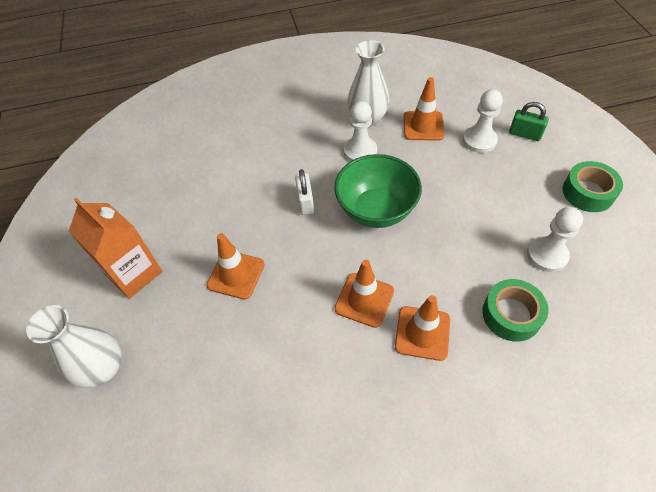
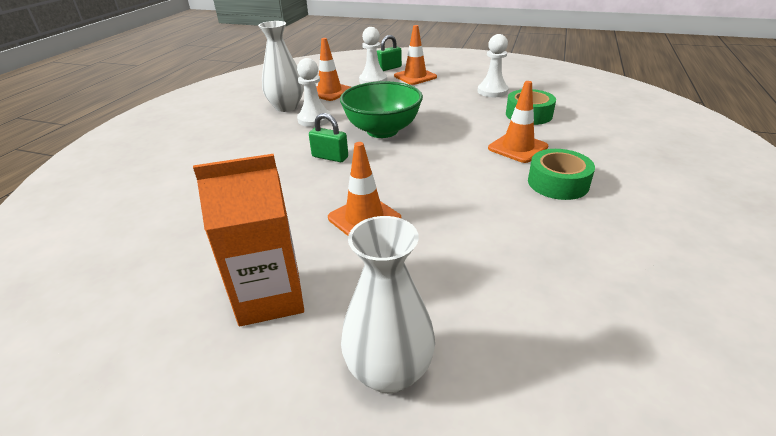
camera: 60 degrees left, 20 degrees down
(305, 202) = (330, 157): white padlock -> green padlock
(364, 300) = (464, 161): orange traffic cone -> orange traffic cone (415, 77)
(588, 192) = (458, 68): green tape -> green tape (558, 183)

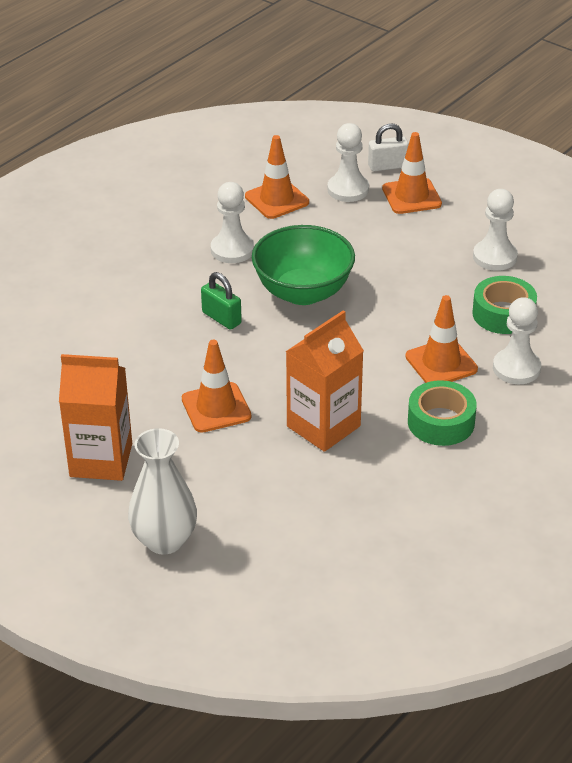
camera: 20 degrees right, 5 degrees up
(286, 107) = (208, 217): white vase -> none
(389, 68) = (387, 166): green padlock -> white padlock
(469, 209) = (323, 426): none -> orange carton
(571, 139) = (516, 368): none -> white pawn

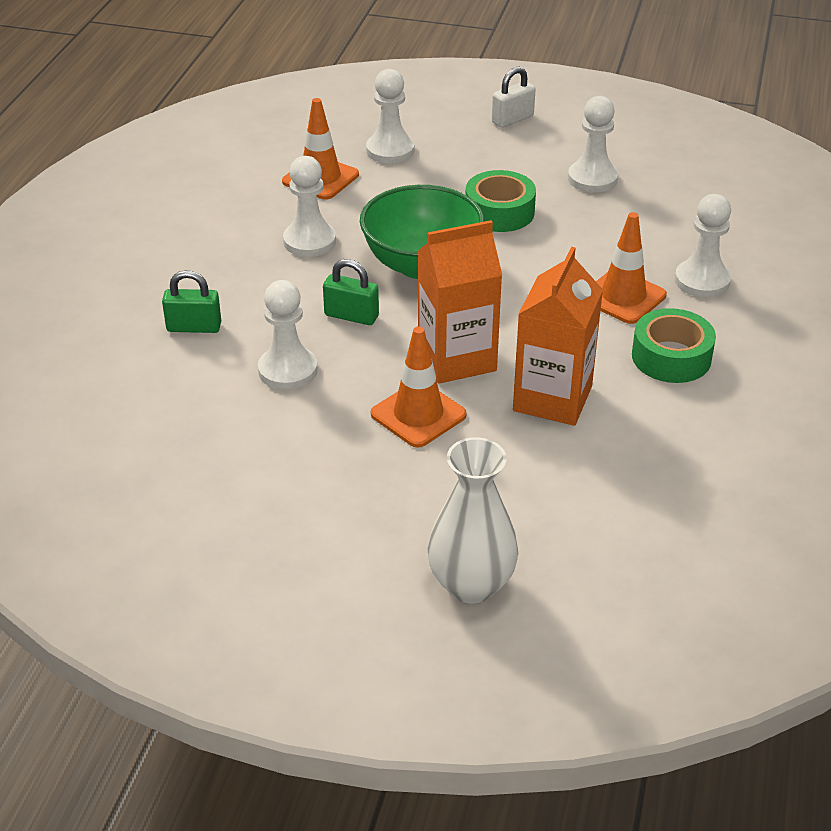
camera: 25 degrees left, 0 degrees up
(101, 460) = (326, 515): orange carton -> orange carton (457, 359)
(104, 294) = (194, 327): none -> green padlock
(147, 346) = (288, 370): none -> white pawn
(387, 166) = (414, 118): white padlock -> white padlock (512, 119)
(411, 196) = (462, 141): orange traffic cone -> none
(503, 314) = (645, 231): green tape -> green tape (499, 212)

